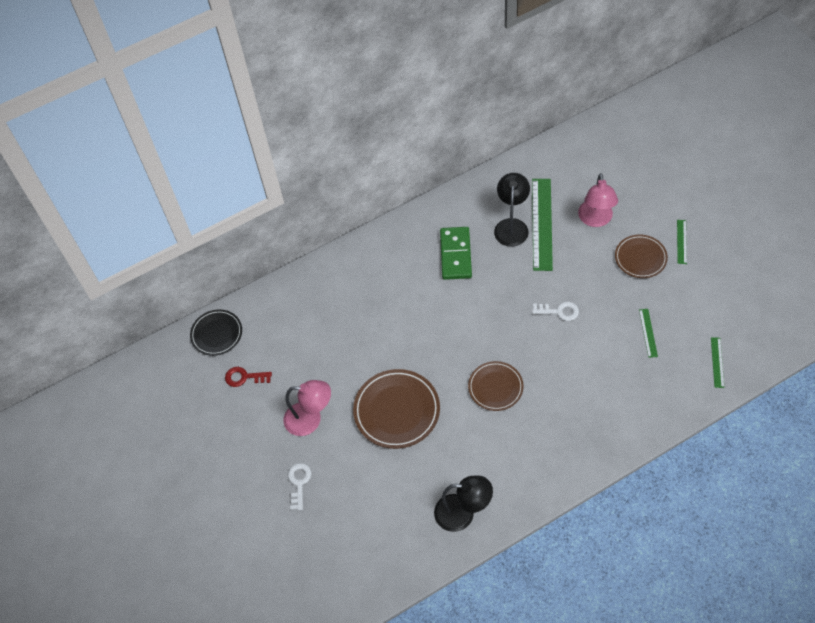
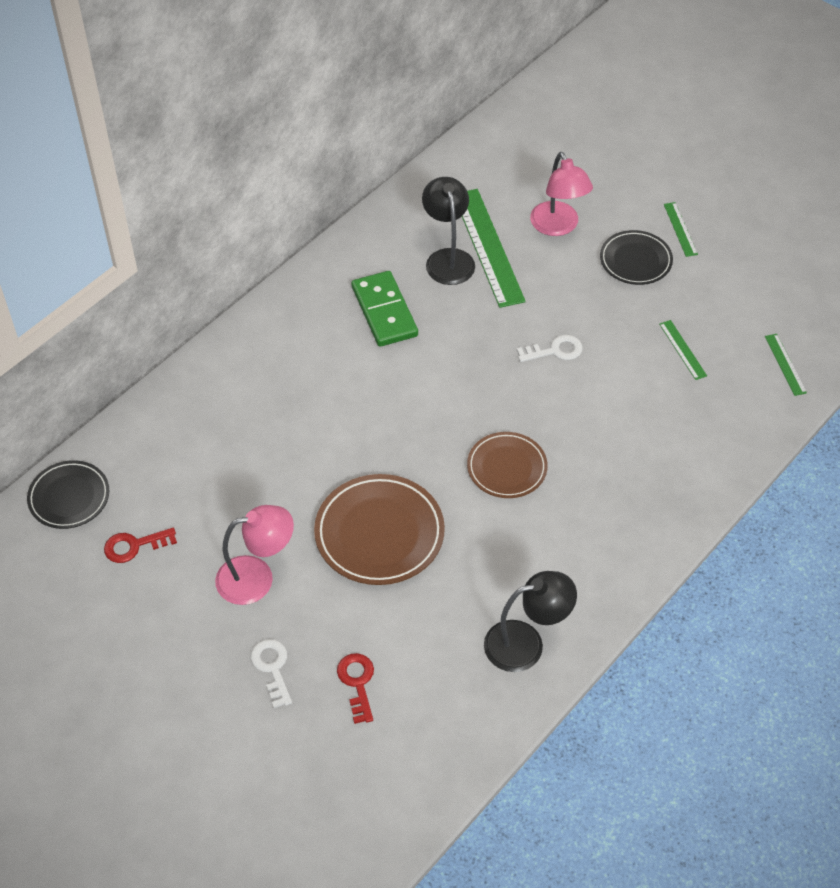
camera: 25 degrees left, 5 degrees down
(347, 508) = (357, 682): none -> red key
(640, 258) = (635, 260): brown plate -> black plate

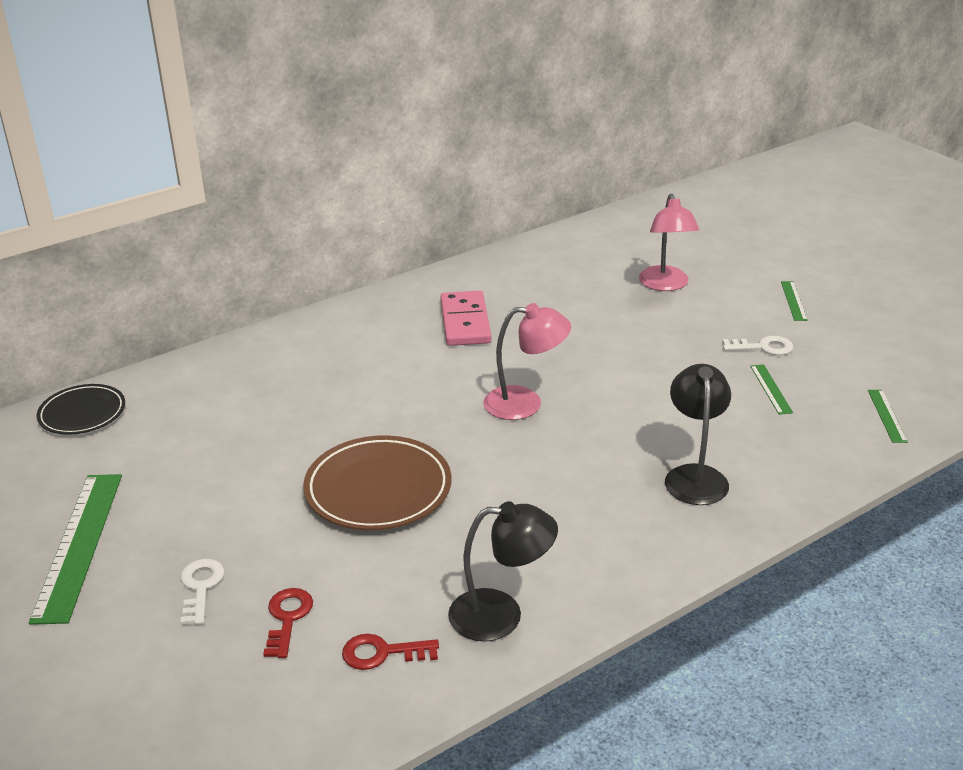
camera: 15 degrees right, 20 degrees down
(134, 546) = (120, 460): red key -> red key (382, 653)
(257, 577) = (229, 505): pink lamp -> pink lamp (525, 403)
(384, 311) = (465, 322): green domino -> pink domino
(448, 258) = (545, 294): black lamp -> black lamp (695, 476)
(488, 247) = (589, 290): green ruler -> green ruler (79, 544)
(507, 468) = (541, 456): brown plate -> none
(555, 350) = (630, 372): white key -> white key (763, 347)
(635, 260) = (739, 317): black plate -> none

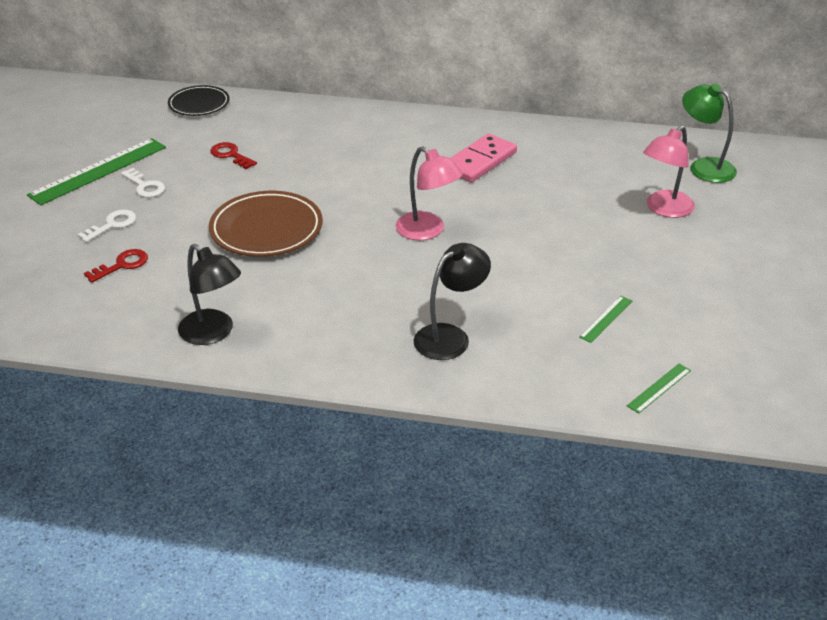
camera: 45 degrees right, 5 degrees up
(382, 653) = (132, 311): red key -> red key (230, 155)
(636, 239) = (704, 167): none -> green lamp
(763, 347) = (656, 290): white key -> white key (145, 186)
(793, 301) = (746, 273): green ruler -> none

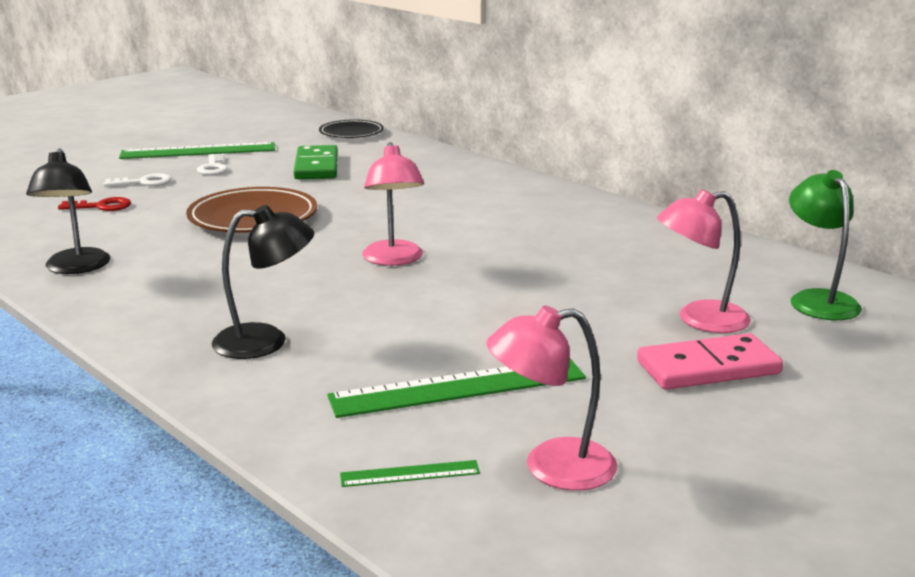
camera: 35 degrees right, 15 degrees down
(230, 155) = (316, 166): red key -> green domino
(479, 161) = (541, 226): pink domino -> pink domino (708, 367)
(606, 319) = (458, 387): green ruler -> green ruler, size x2.15
(717, 349) = (551, 467): none -> pink lamp

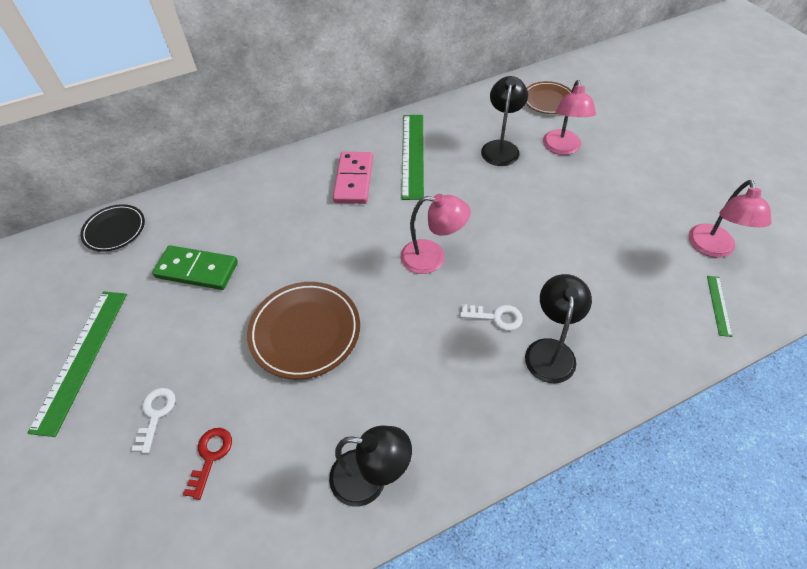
camera: 70 degrees left, 30 degrees up
(213, 168) = (147, 350): white key -> white key (496, 317)
(458, 387) = (627, 265): green ruler -> green ruler (413, 155)
(652, 276) = (501, 147): none -> black lamp
(708, 367) = (617, 163): pink domino -> pink domino (353, 180)
(818, 299) = (548, 100): green lamp -> brown plate

